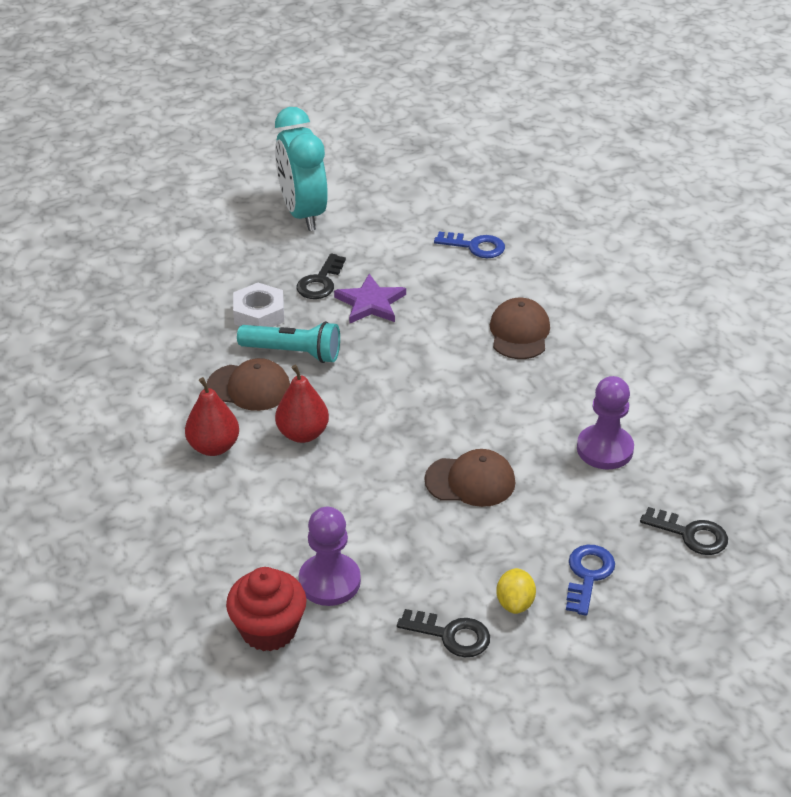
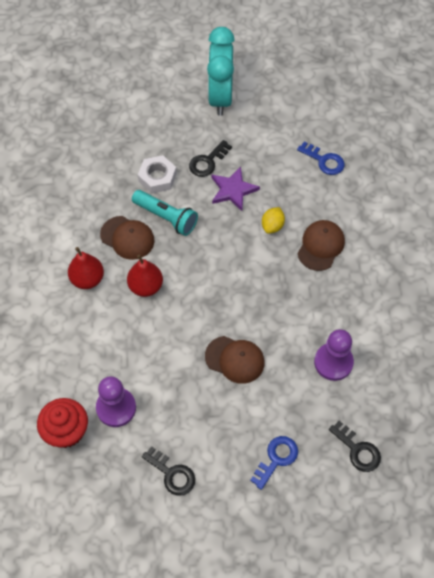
camera: 20 degrees right, 20 degrees up
(515, 603) = (221, 464): yellow lemon -> yellow lemon (272, 226)

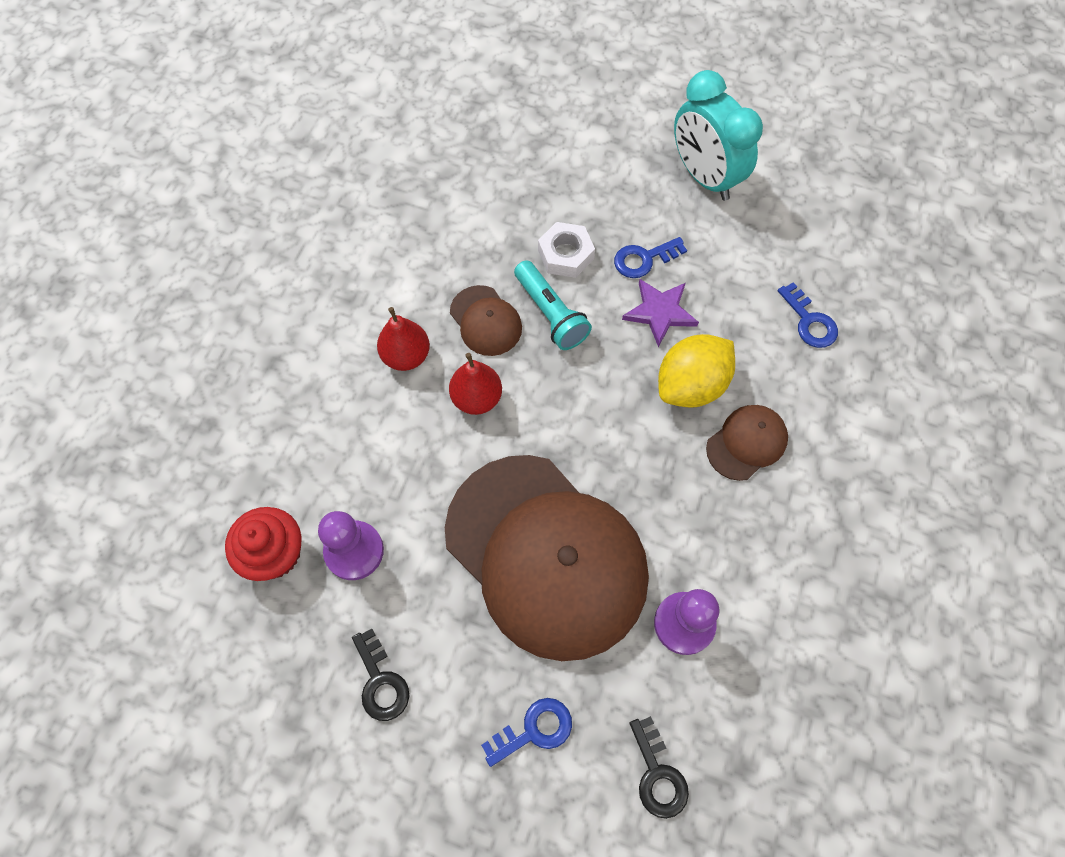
camera: 25 degrees right, 5 degrees up
(207, 162) = (644, 259): black key -> blue key
(220, 97) = (704, 177): turquoise clock -> turquoise clock turned 60 degrees counterclockwise
(235, 359) = (546, 555): brown cap -> brown cap, size x2.40
(272, 226) = (691, 385): yellow lemon -> yellow lemon, size x1.95

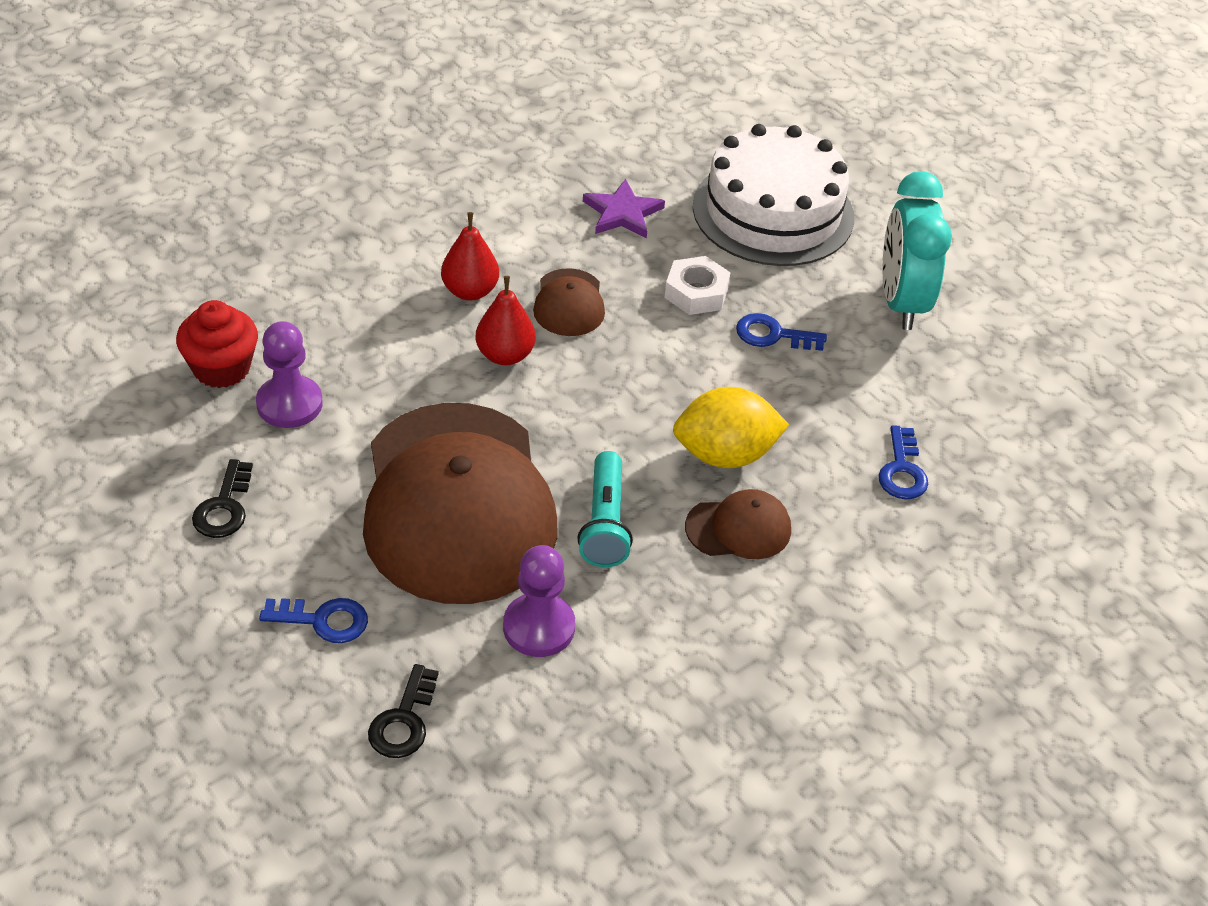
camera: 30 degrees right, 20 degrees down
(550, 314) = (637, 329): turquoise flashlight -> turquoise flashlight (605, 523)
(563, 149) = (773, 212): none -> white cake
(660, 312) = (748, 383): purple star -> purple star (622, 213)

